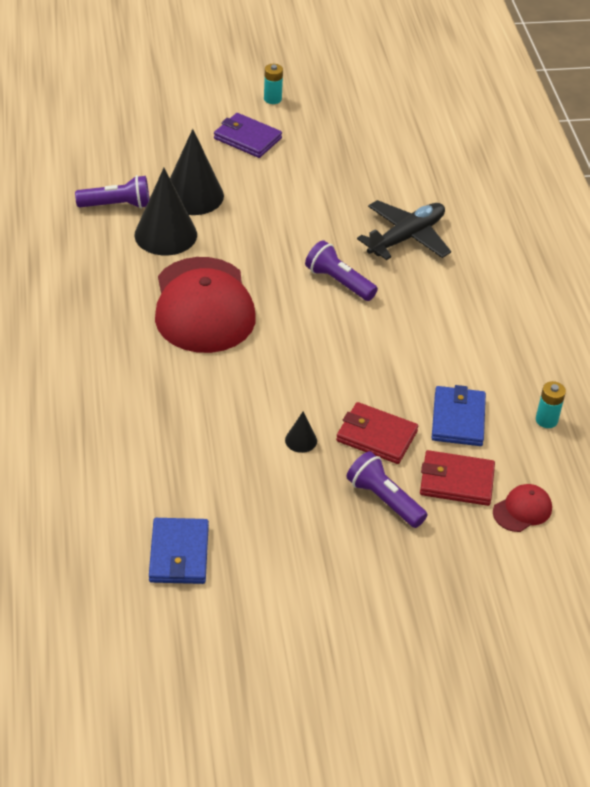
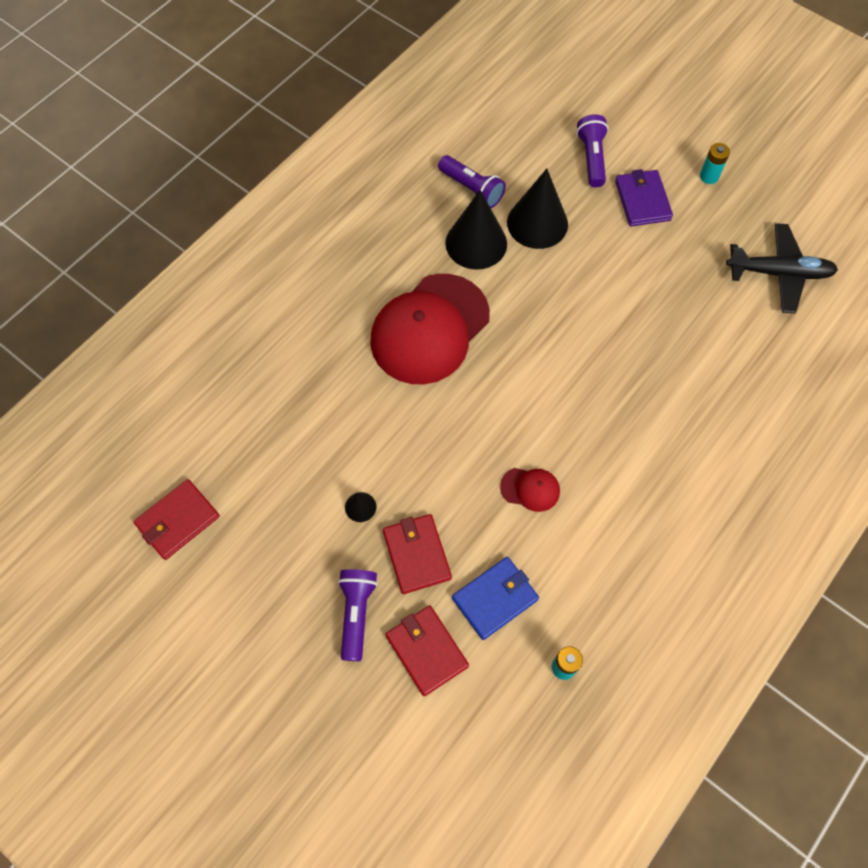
camera: 50 degrees right, 20 degrees up
(179, 554) = (178, 521): blue wallet -> red wallet
(339, 282) = (554, 393): purple flashlight -> purple flashlight (591, 158)
(406, 237) = (660, 397): black plane -> black plane (779, 273)
(522, 510) = (444, 725): red cap -> red cap (530, 489)

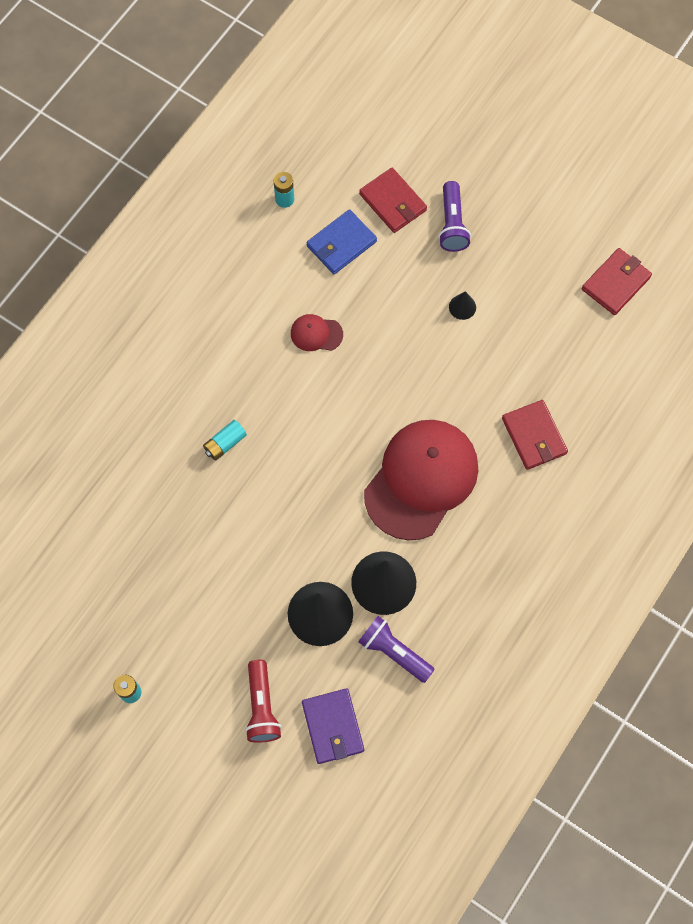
camera: 175 degrees right, 5 degrees up
(416, 555) = (409, 272): red wallet -> red wallet (534, 436)
(591, 158) = (261, 706): purple flashlight -> red flashlight
(630, 379) = (225, 443): none -> turquoise battery
(642, 200) = (206, 653): purple wallet -> purple wallet (333, 727)
(779, 273) = (68, 573): black plane -> none

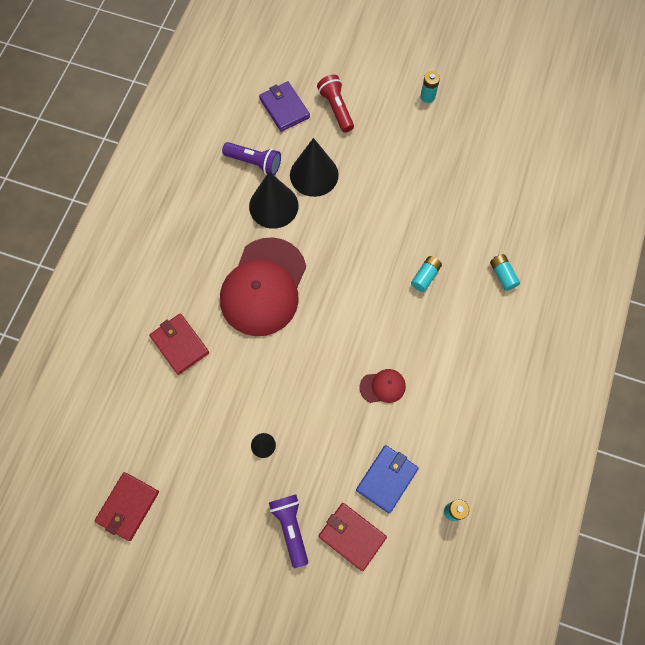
camera: 165 degrees right, 0 degrees up
(133, 422) = (502, 275): none -> turquoise battery

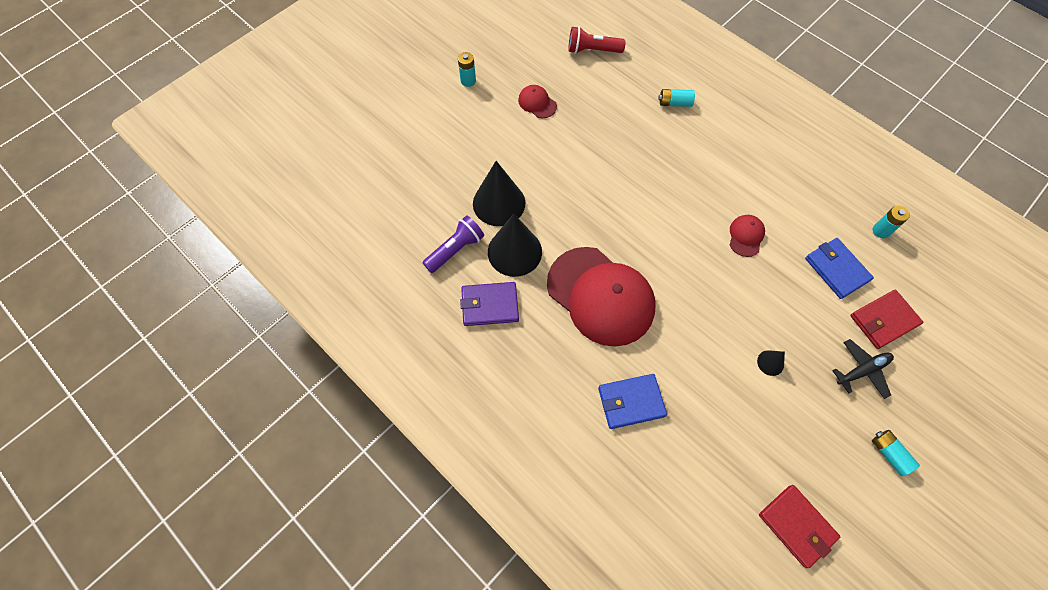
camera: 65 degrees left, 5 degrees down
(179, 344) = (631, 402): red wallet -> blue wallet
(284, 108) = (408, 198): purple wallet -> purple wallet (489, 305)
(291, 528) = (862, 370): purple flashlight -> black plane
(336, 109) = (436, 155): red flashlight -> red flashlight (592, 50)
(425, 276) = (650, 158): turquoise battery -> turquoise battery (889, 453)
(435, 160) = (537, 103): none -> red cap

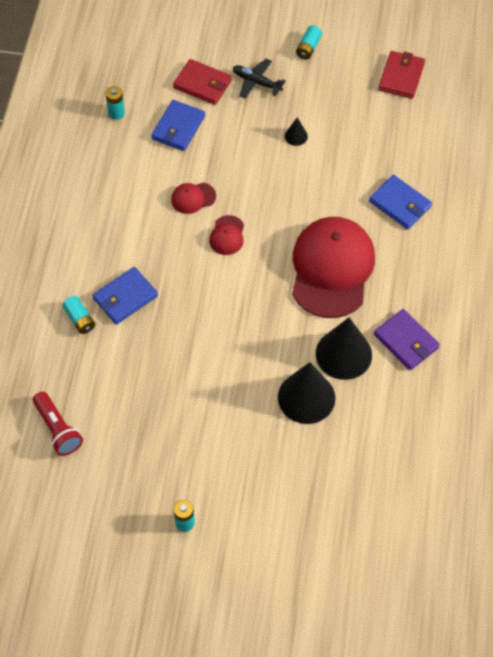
camera: 125 degrees left, 5 degrees down
(455, 250) = (379, 401): purple flashlight -> none
(537, 103) = (166, 438): red cap -> red cap (227, 235)
(675, 139) = (125, 297): none -> blue wallet

